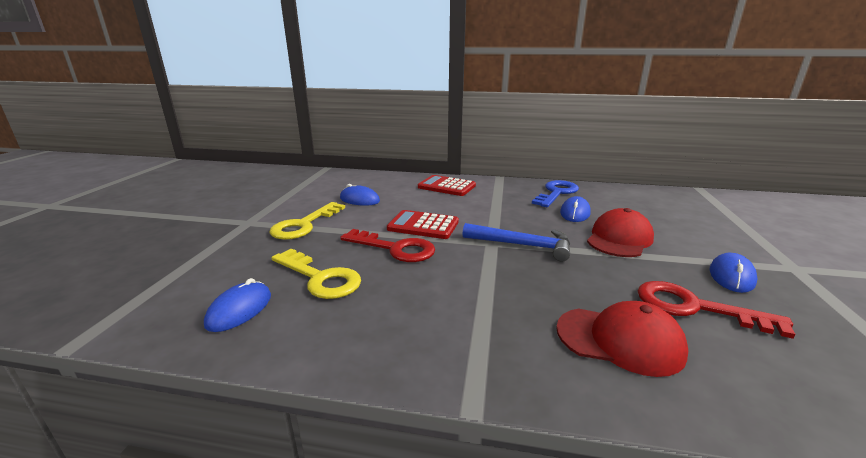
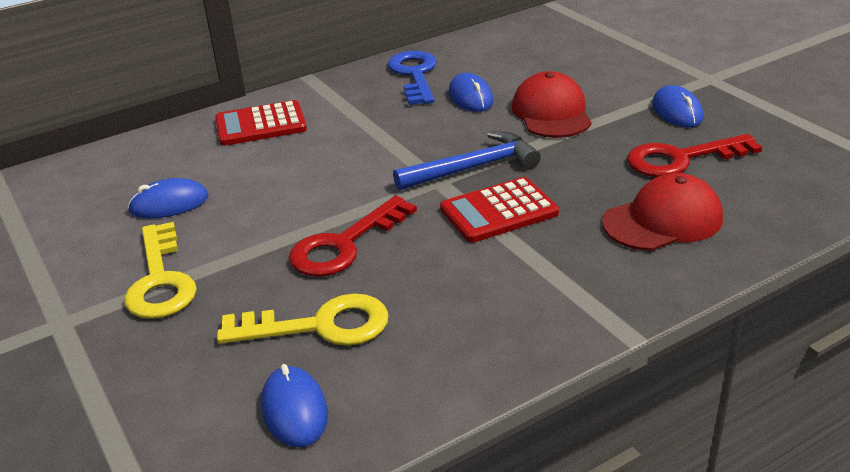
camera: 40 degrees left, 10 degrees up
(395, 248) = (344, 245): red key -> red key turned 150 degrees clockwise
(423, 225) = (326, 199): red calculator -> red calculator (499, 211)

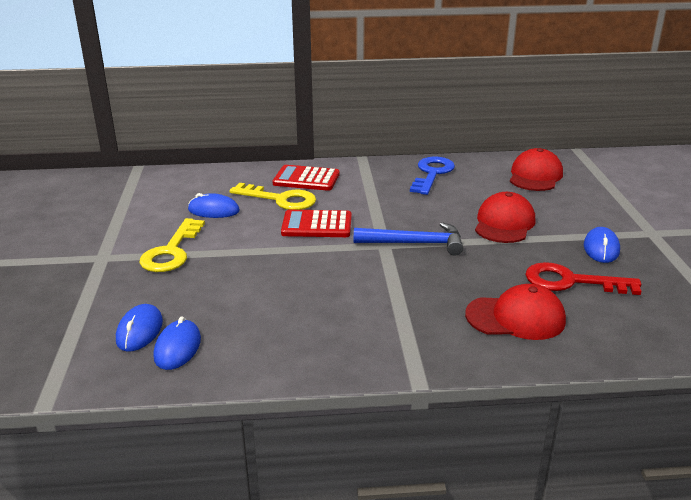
camera: 25 degrees right, 5 degrees down
(320, 326) = (234, 307): yellow key -> yellow key (280, 199)
(344, 245) = (290, 265): red key -> none
(470, 97) = (456, 198): blue mouse -> blue mouse (139, 331)
(499, 211) = (406, 276): red calculator -> red calculator (317, 225)
(534, 46) = (535, 176): none -> red cap

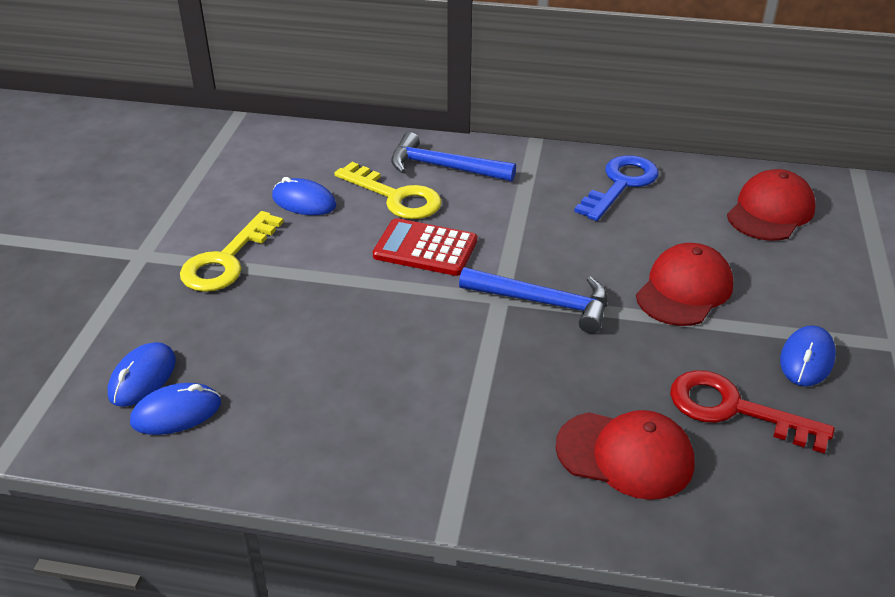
camera: 15 degrees right, 10 degrees up
(177, 348) = (176, 413): blue mouse -> blue mouse turned 45 degrees clockwise
(306, 179) = (444, 167): red calculator -> blue hammer

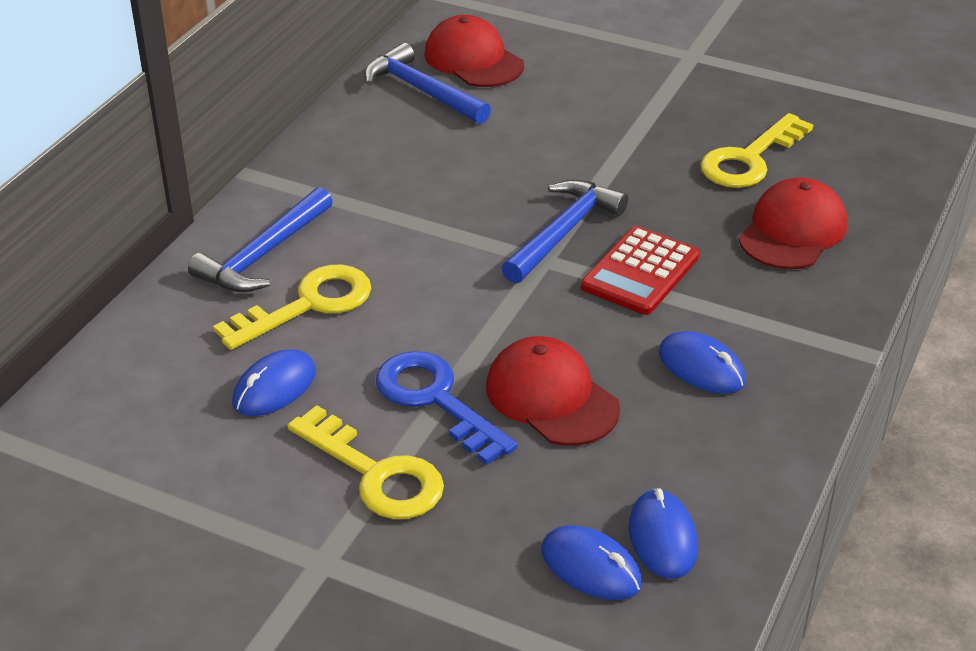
camera: 75 degrees left, 0 degrees up
(425, 248) = (430, 298): red calculator -> red calculator (640, 272)
(621, 184) = (375, 135): blue key -> blue key (435, 400)
(684, 290) = (576, 142): red cap -> red cap (551, 397)
(700, 194) = (422, 91): none -> blue hammer
(733, 409) = (749, 159): red key -> yellow key
(807, 359) = (696, 104): blue mouse -> blue mouse (701, 367)

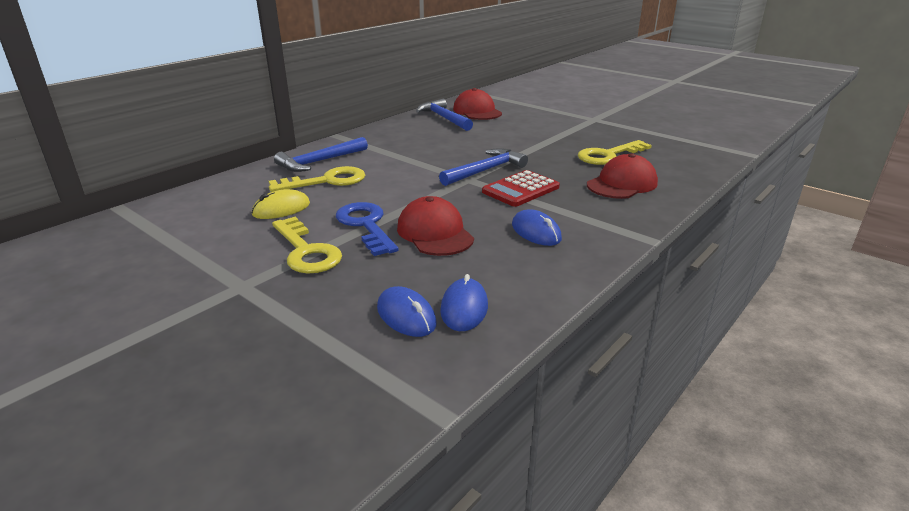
camera: 15 degrees right, 10 degrees down
(274, 387) = (281, 209): blue mouse -> yellow mouse

